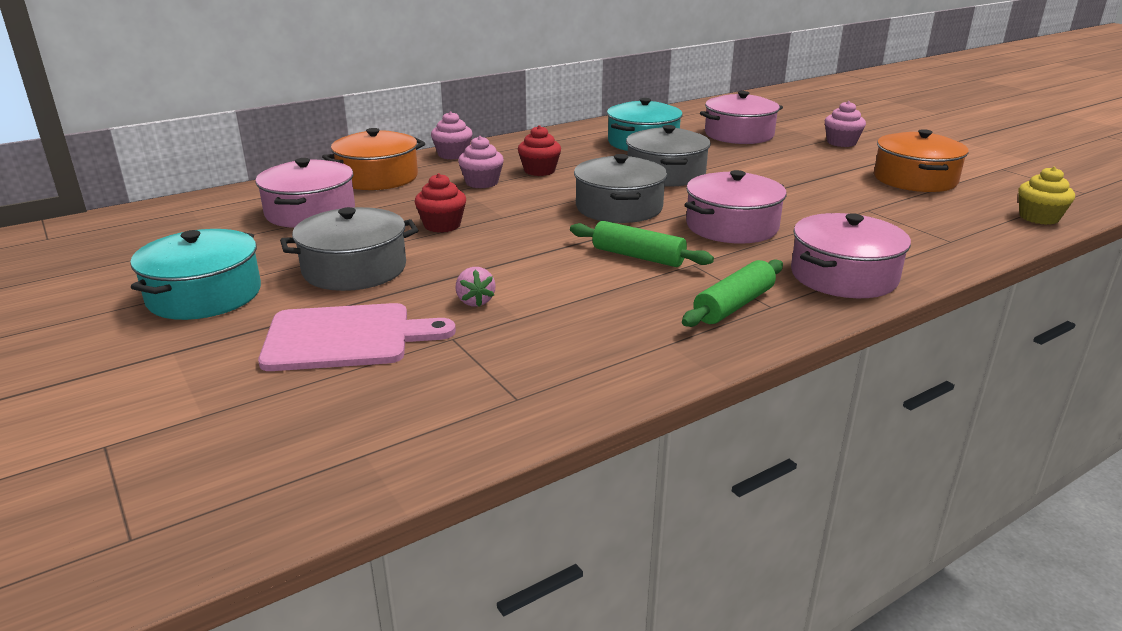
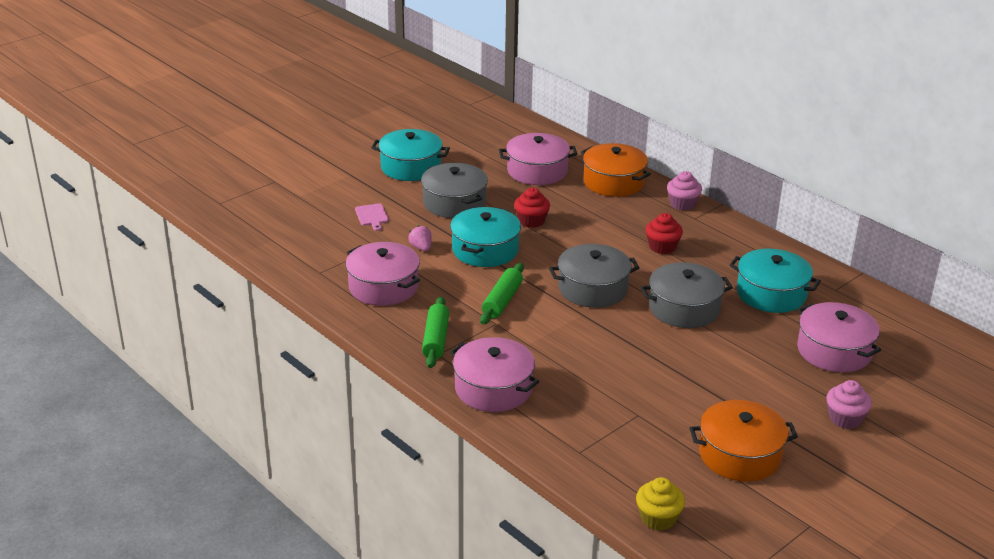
camera: 80 degrees right, 5 degrees up
(345, 338) = (372, 216): pink cutting board -> pink cutting board, size x0.48
(475, 301) = (421, 248): pink strawberry -> pink strawberry turned 90 degrees clockwise
(482, 182) = (622, 225): pink cupcake -> none
(503, 257) = (485, 250): none -> turquoise pot
(732, 226) = (572, 341): pink pot -> pink pot (383, 287)
(733, 305) = (436, 339): green rolling pin -> green rolling pin turned 60 degrees clockwise

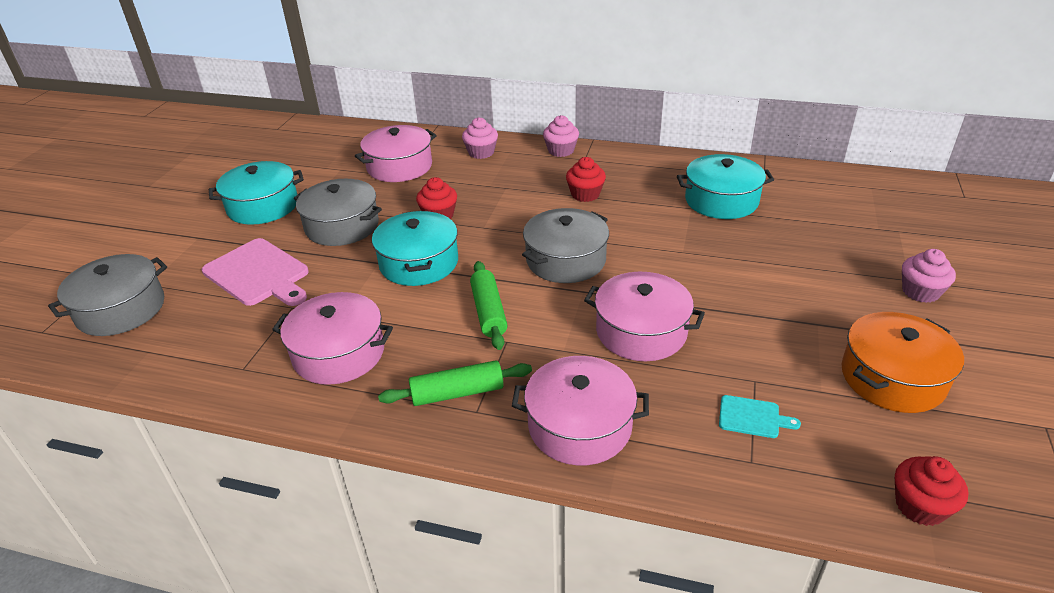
camera: 30 degrees left, 5 degrees up
(372, 216) = (258, 274): pink cutting board -> pink cutting board, size x2.07
(421, 248) = (346, 288): pink strawberry -> none
(436, 339) = (457, 393): green rolling pin -> green rolling pin turned 75 degrees counterclockwise
(610, 432) = (752, 417): none -> turquoise cutting board
(613, 182) = (481, 152): orange pot -> pink cupcake
(658, 518) = (920, 506): yellow cupcake -> red cupcake
(684, 308) = (667, 245): grey pot -> grey pot (121, 309)
(834, 351) = (830, 231): pink pot -> pink pot (641, 331)

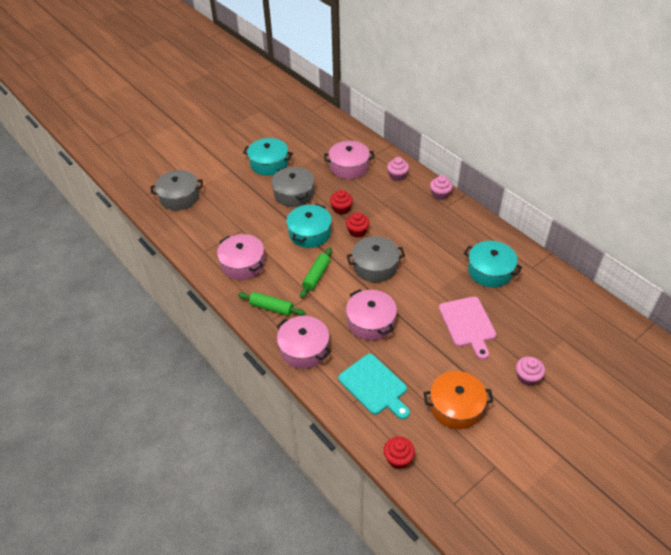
camera: 35 degrees right, 10 degrees up
(258, 274) = (241, 205): pink cutting board -> pink cutting board (467, 324)
(585, 194) = (423, 231): red cupcake -> red cupcake (357, 231)
(752, 417) = (374, 386): turquoise cutting board -> turquoise cutting board, size x2.07

